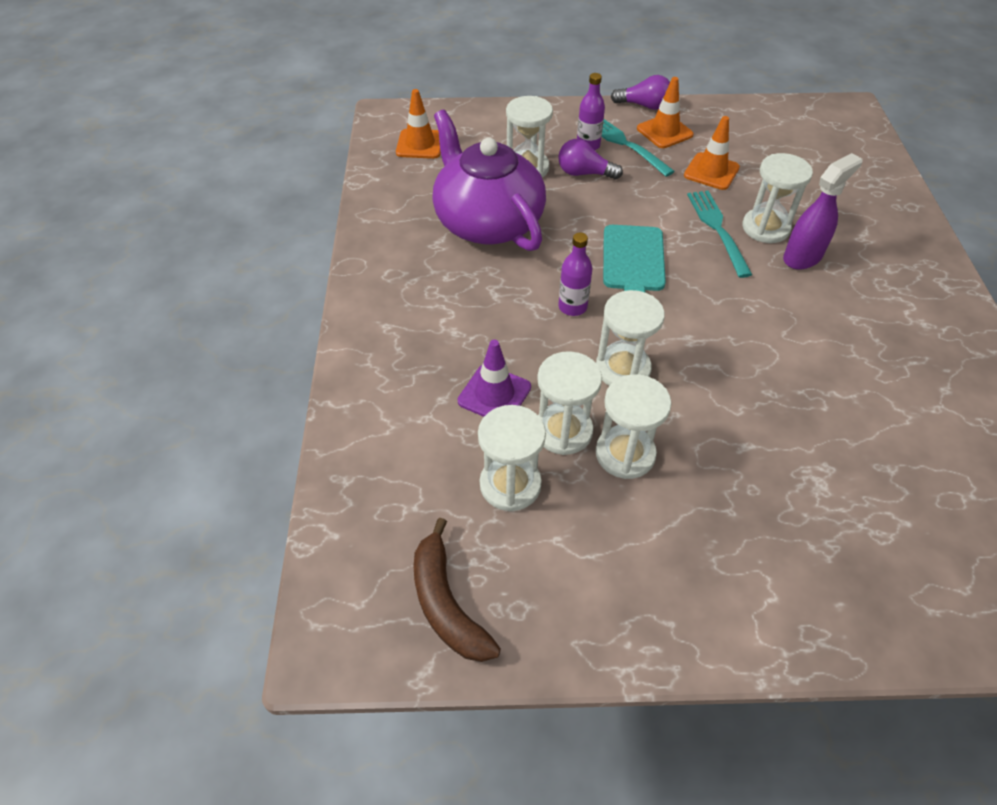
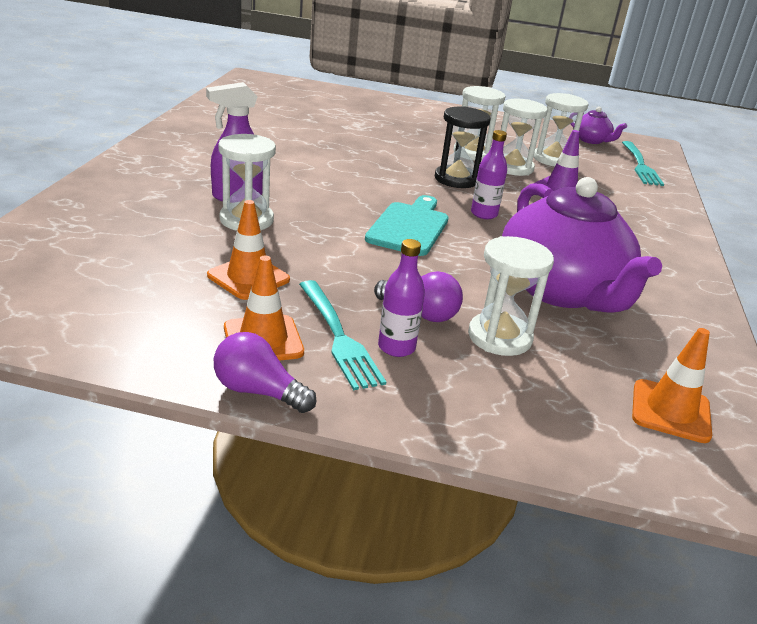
camera: 170 degrees left, 20 degrees down
(446, 604) = (591, 140): brown banana -> purple teapot
(622, 369) = (456, 179): white hourglass -> black hourglass
(717, 229) = (299, 230): turquoise fork -> turquoise fork (640, 165)

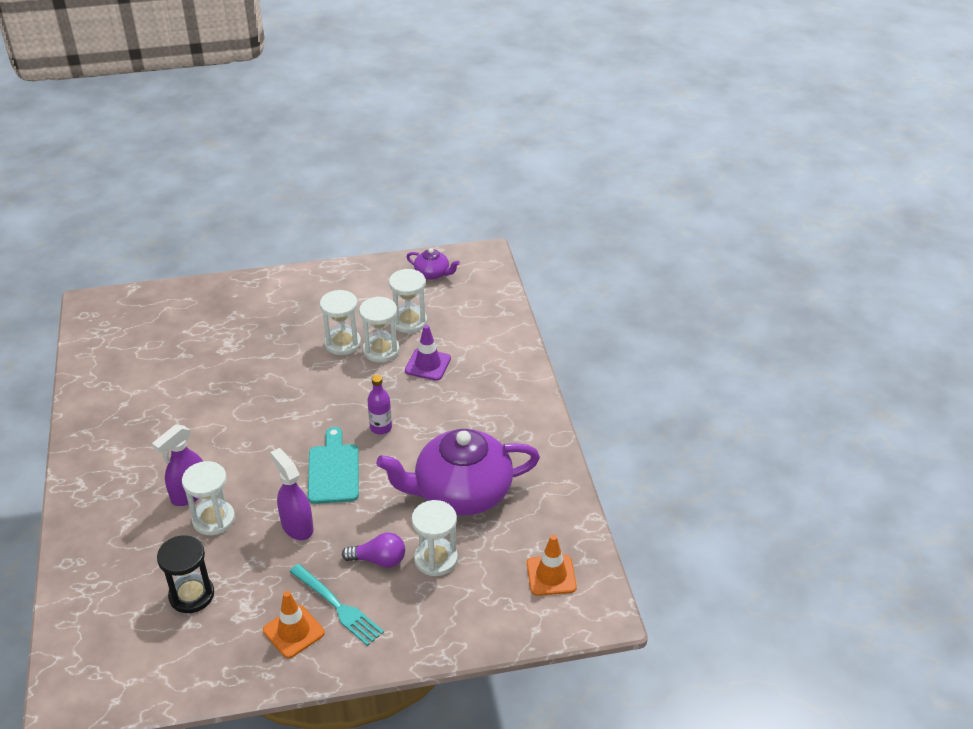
camera: 20 degrees left, 10 degrees up
(248, 277) = (251, 580): orange traffic cone -> none
(258, 391) = (314, 673): purple light bulb -> none
(336, 254) = (297, 526): none -> purple spray bottle
(396, 347) = (377, 598): purple bottle -> none
(456, 179) = (343, 390): black hourglass -> black hourglass (191, 595)
(561, 290) = (461, 492): purple teapot -> purple teapot turned 120 degrees clockwise
(640, 165) = (481, 296): turquoise fork -> none

